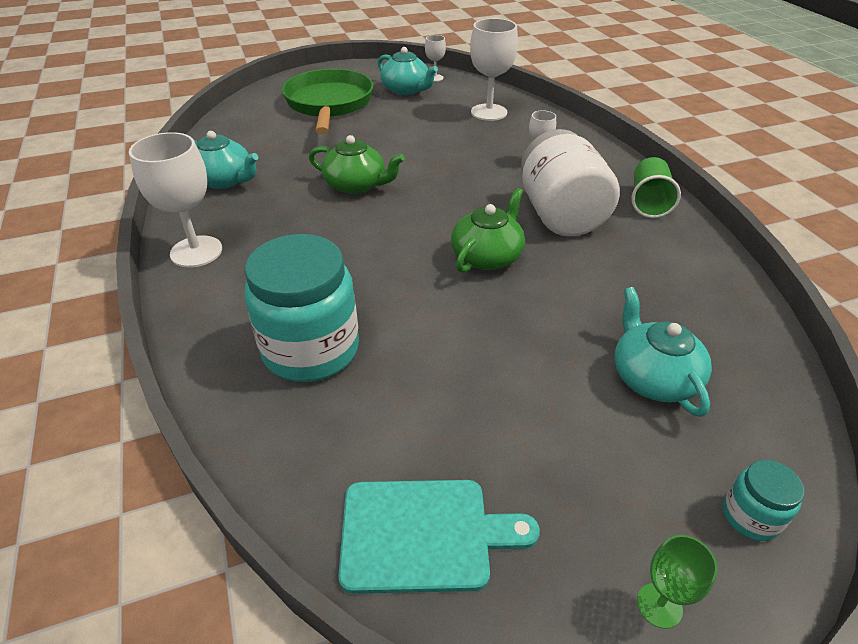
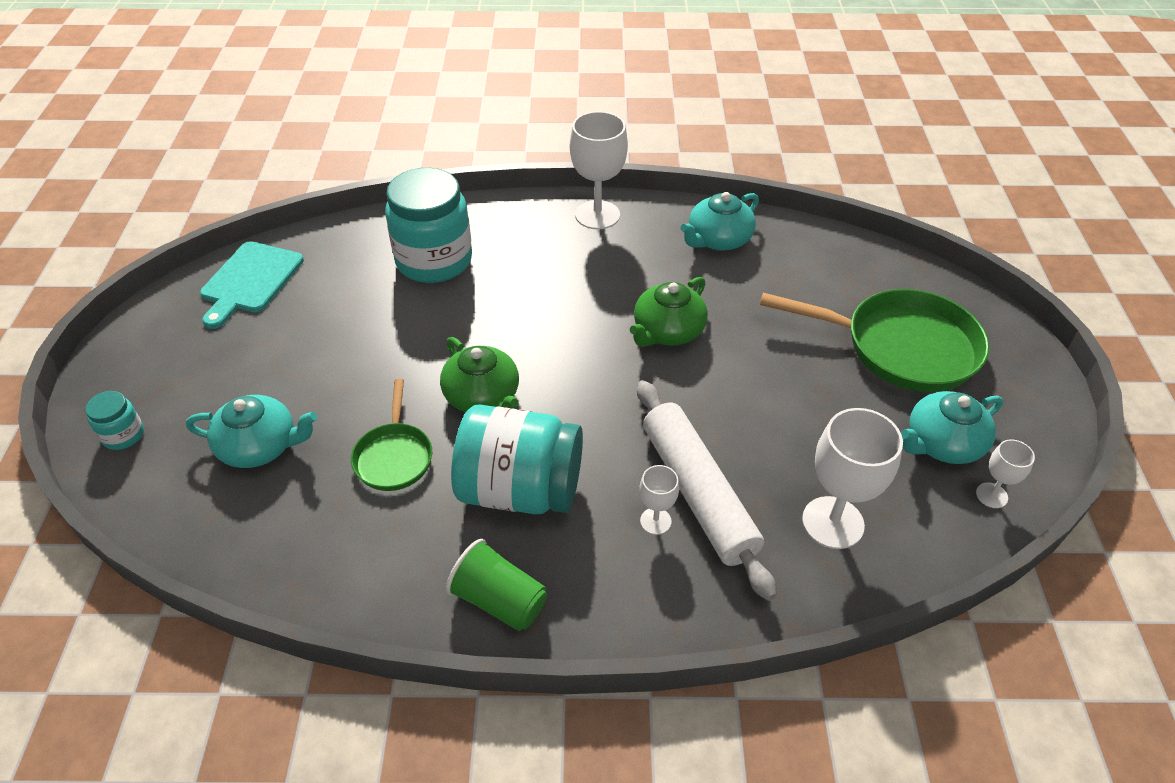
camera: 110 degrees right, 5 degrees up
(503, 151) = (698, 493): none -> white rolling pin
(560, 215) = (520, 489): white jar -> turquoise jar
(587, 284) = (394, 457): none -> green pan
(659, 605) = (127, 361): green goblet -> none

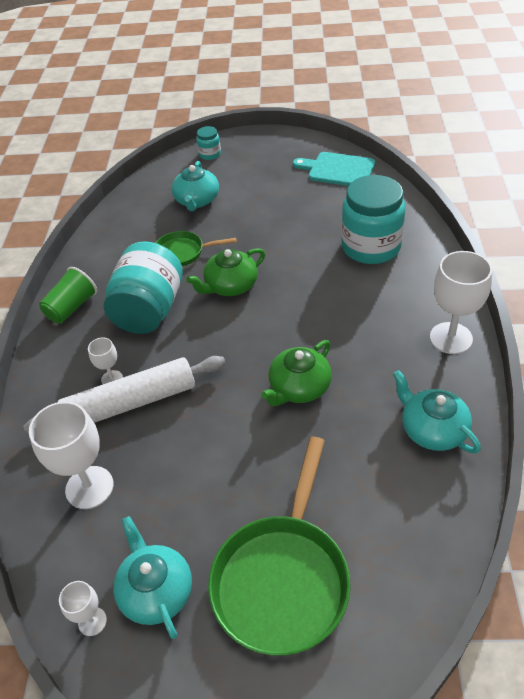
camera: 95 degrees right, 0 degrees up
(667, 331) = (299, 388): green teapot -> green teapot turned 90 degrees counterclockwise

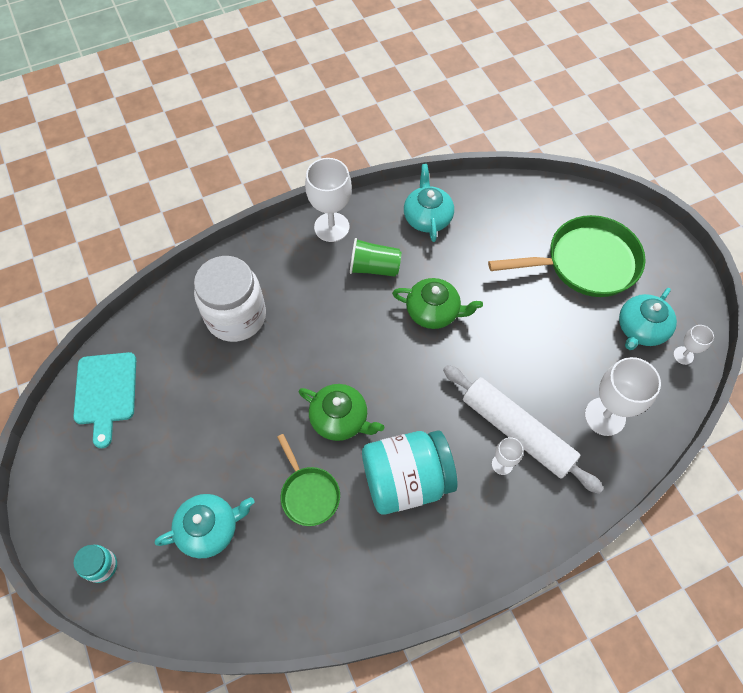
camera: 120 degrees left, 15 degrees up
(71, 307) = (439, 566): green cup -> green cup (374, 267)
(371, 247) = (236, 316): turquoise jar -> white jar
(432, 429) = (427, 217): turquoise teapot -> turquoise teapot turned 150 degrees clockwise

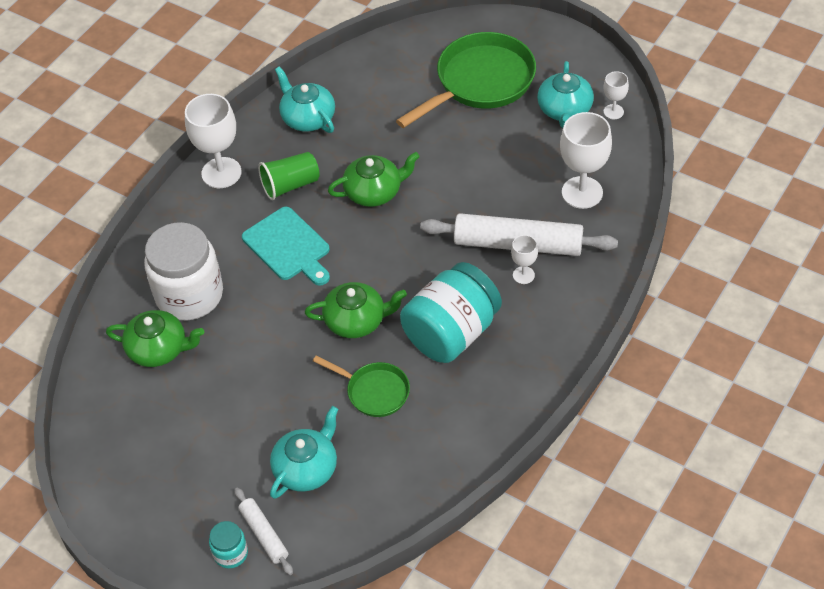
camera: 30 degrees left, 10 degrees down
(105, 392) = (113, 425): turquoise cutting board -> turquoise cutting board (288, 246)
(137, 567) = (264, 534): none -> white rolling pin
(182, 349) = (159, 349): none -> green teapot

